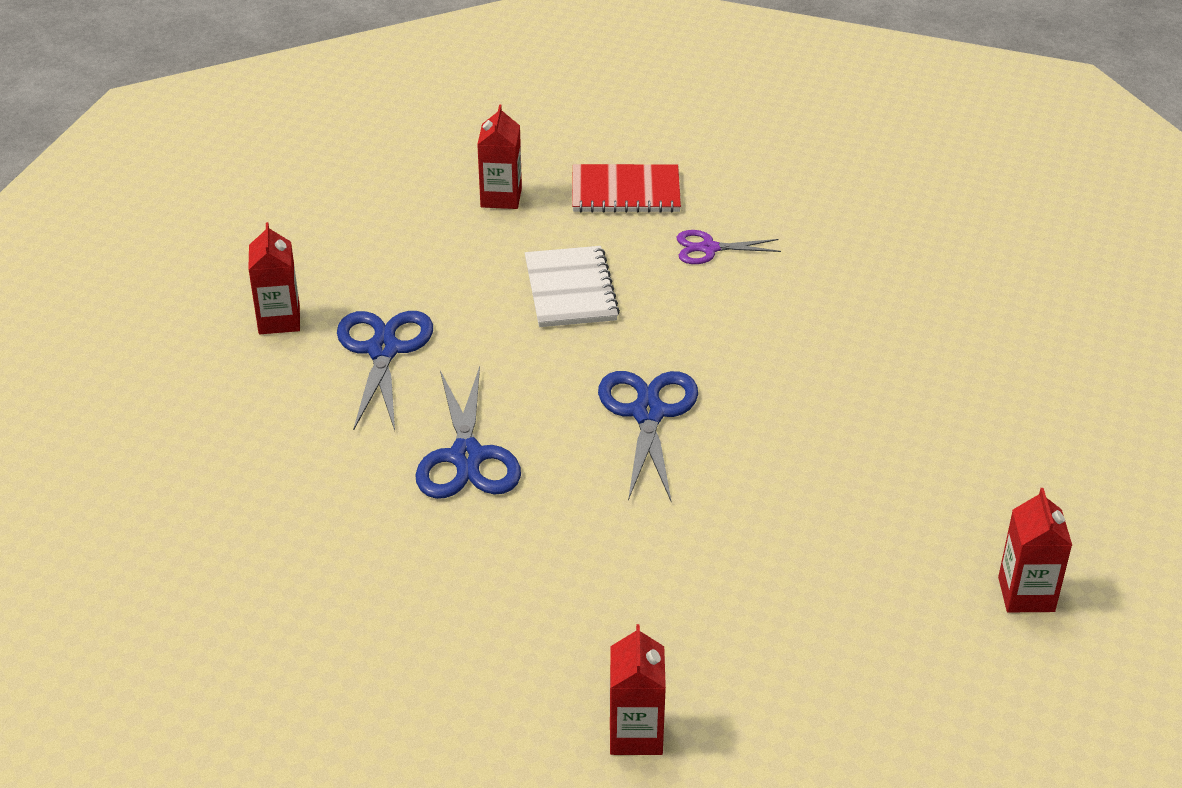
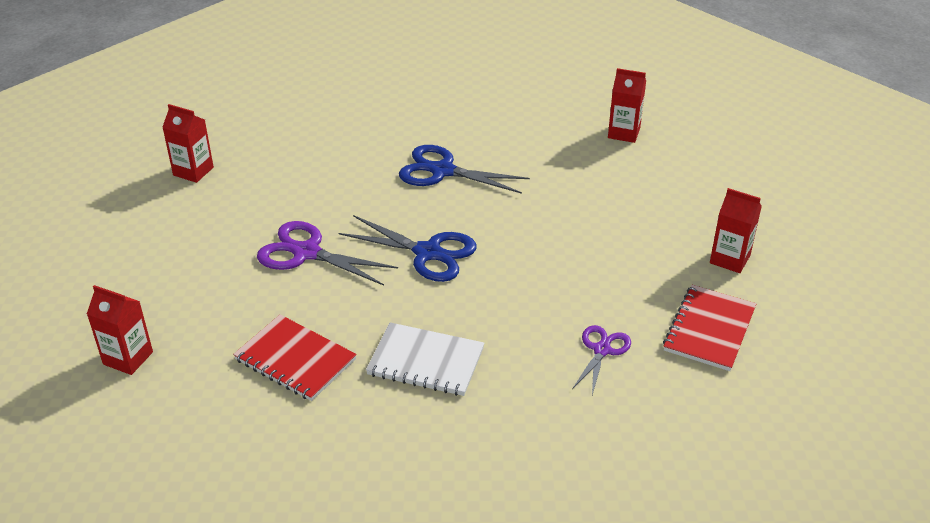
camera: 115 degrees right, 0 degrees up
(383, 350) = (567, 164): blue scissors -> none
(570, 290) = (587, 259): white notebook -> white notebook (426, 361)
(726, 520) = (306, 253): none -> purple scissors
(904, 452) = (295, 359): none -> red notebook

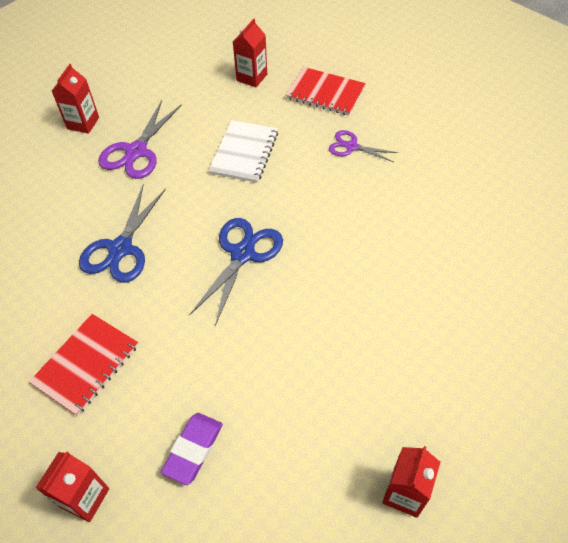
camera: 90 degrees left, 15 degrees up
(215, 225) = (193, 449): none -> purple eraser
(295, 359) = (386, 341): red notebook -> red notebook (86, 364)
(306, 253) = (241, 351): purple scissors -> purple scissors (136, 151)
(426, 361) = (376, 248): white notebook -> white notebook (244, 153)

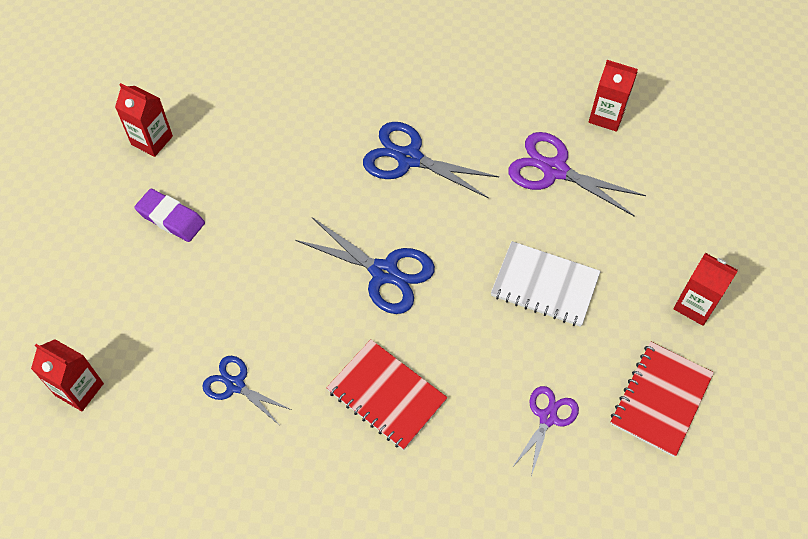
camera: 95 degrees right, 5 degrees up
(86, 364) = (276, 135): red notebook -> red notebook (386, 395)
(369, 350) = (235, 385): none -> blue scissors

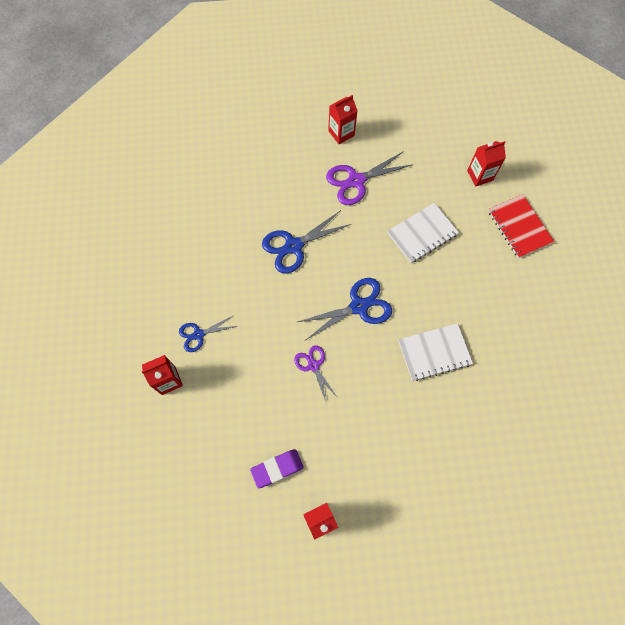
camera: 55 degrees left, 10 degrees up
(171, 218) = (236, 401): purple eraser -> purple eraser (277, 468)
(235, 385) = (376, 428): blue scissors -> blue scissors (198, 334)
(386, 395) = (434, 352): red notebook -> white notebook
(547, 417) = (496, 284): purple scissors -> purple scissors (313, 365)

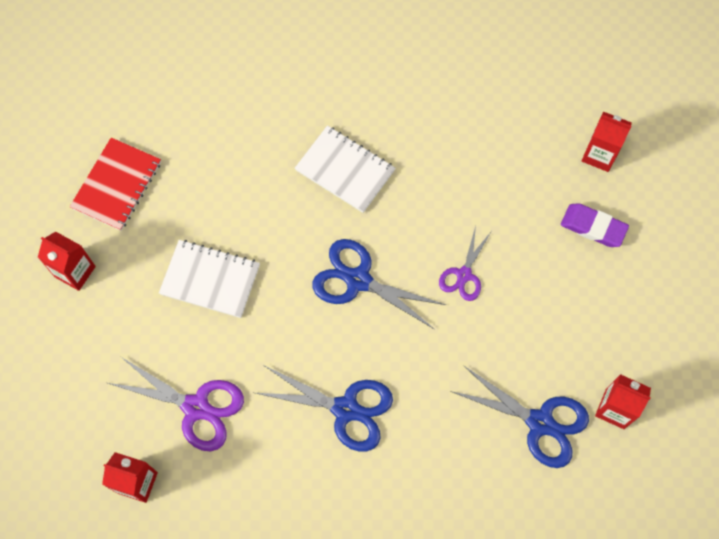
camera: 130 degrees left, 0 degrees up
(198, 334) = (540, 422): blue scissors -> blue scissors, size x1.64

